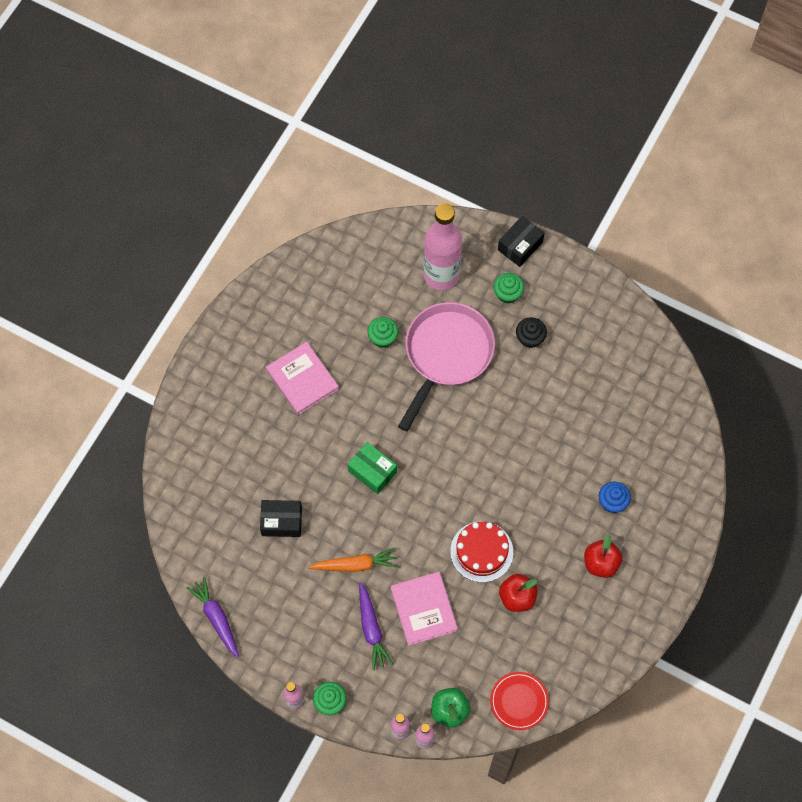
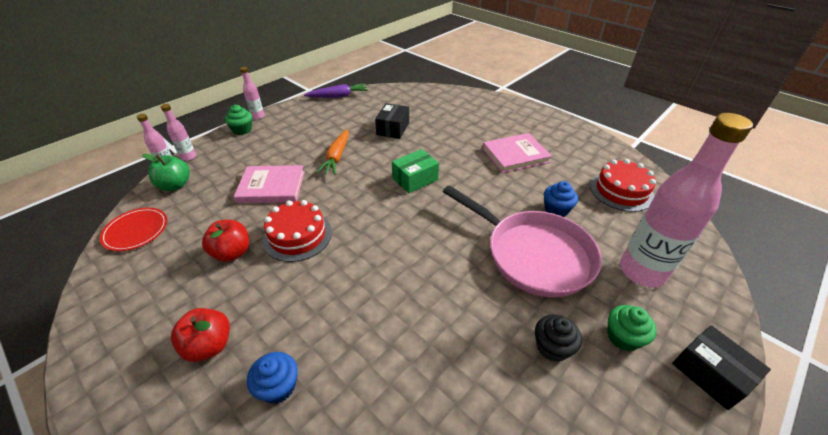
camera: 105 degrees right, 25 degrees down
(339, 281) = (621, 191): none -> red cake
(371, 629) = (278, 156): purple carrot -> none
(383, 337) = (556, 209): green cupcake -> blue cupcake

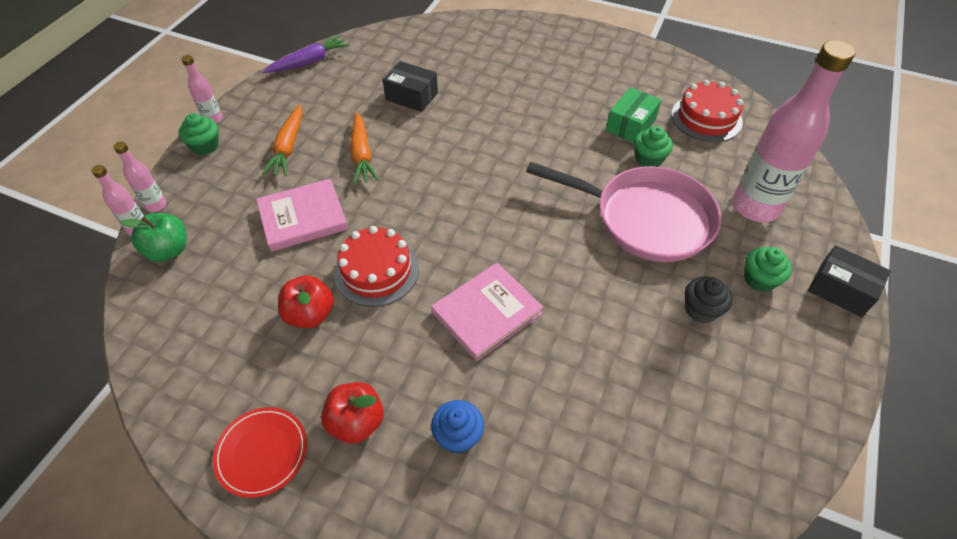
camera: 20 degrees left, 10 degrees up
(136, 231) = (162, 324): red plate -> red plate (262, 452)
(292, 142) = (288, 147): none -> orange carrot
(393, 129) = (411, 96): black box -> black box turned 60 degrees counterclockwise
(415, 179) = (476, 161): green box -> green box (630, 125)
(515, 155) = (577, 99): pink book -> pink book (486, 313)
(556, 209) = (648, 158): blue cupcake -> green cupcake

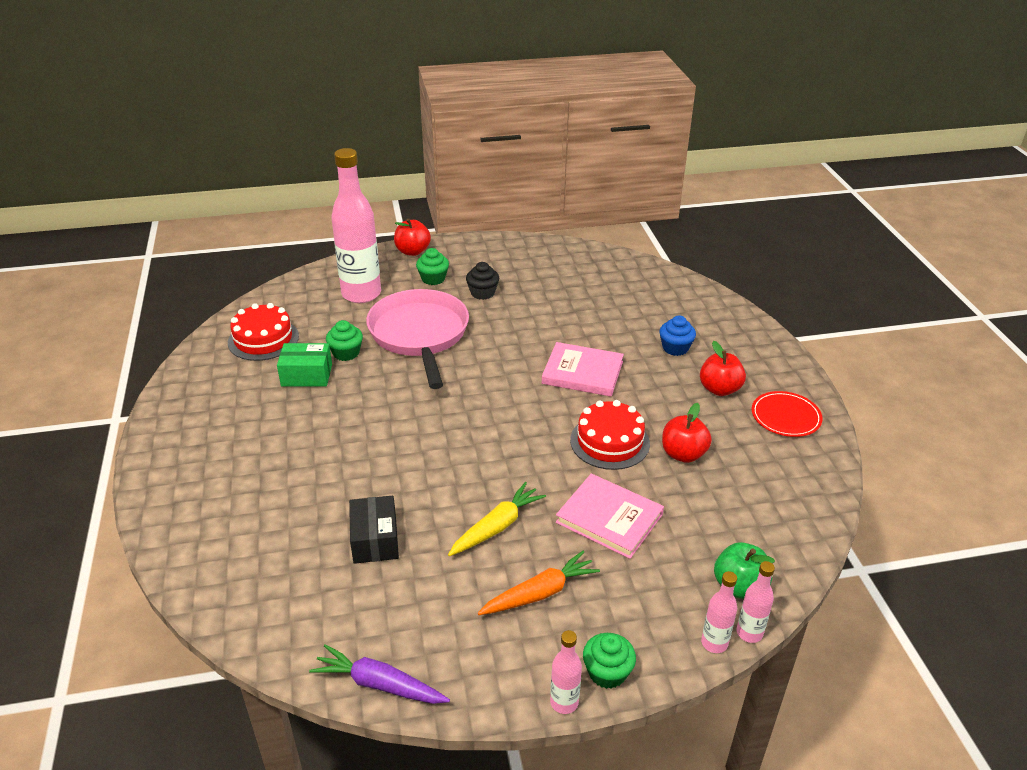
camera: 125 degrees left, 15 degrees down
(362, 155) = (497, 526): orange carrot -> yellow carrot
(840, 290) = (412, 251): black box -> red apple

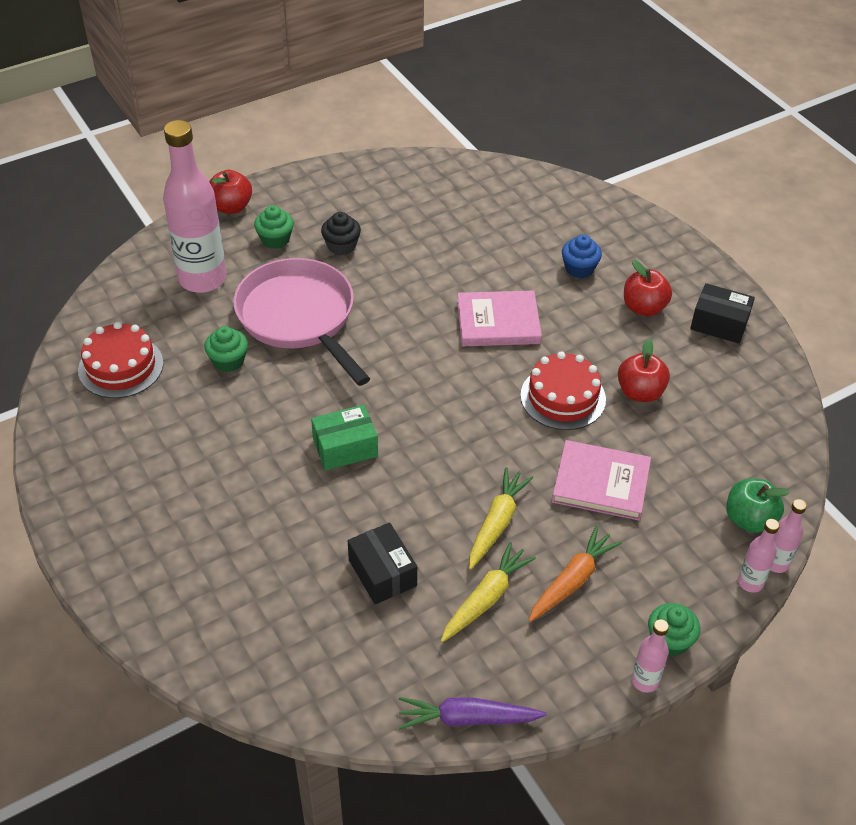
camera: 20 degrees left, 10 degrees up
(306, 375) = (199, 400): green box -> green box (345, 447)
(453, 586) = (486, 598): none -> yellow carrot
(785, 416) = (719, 324): red plate -> black box

